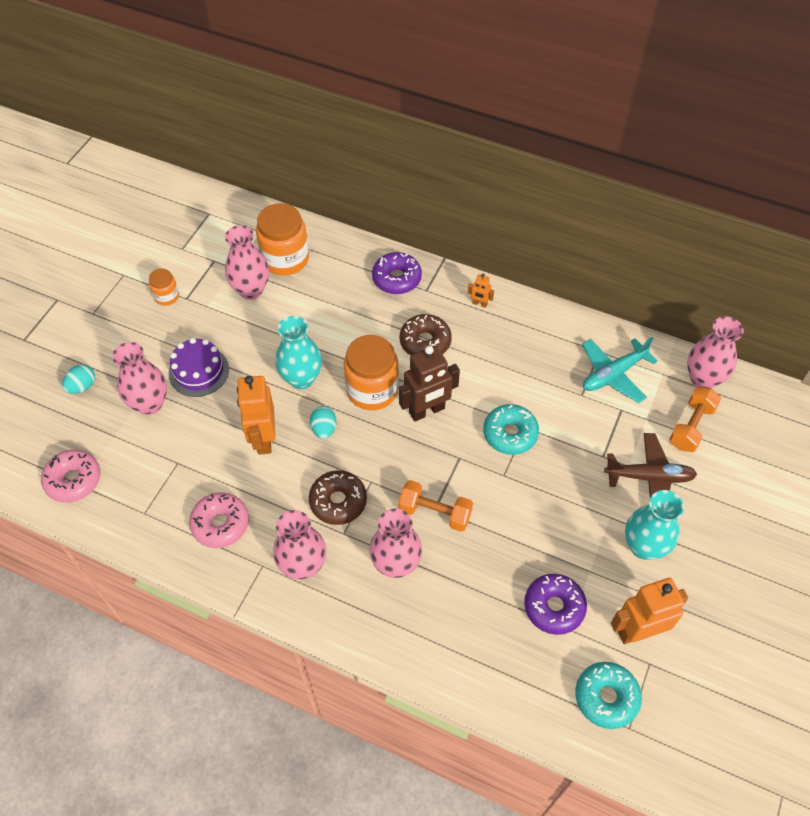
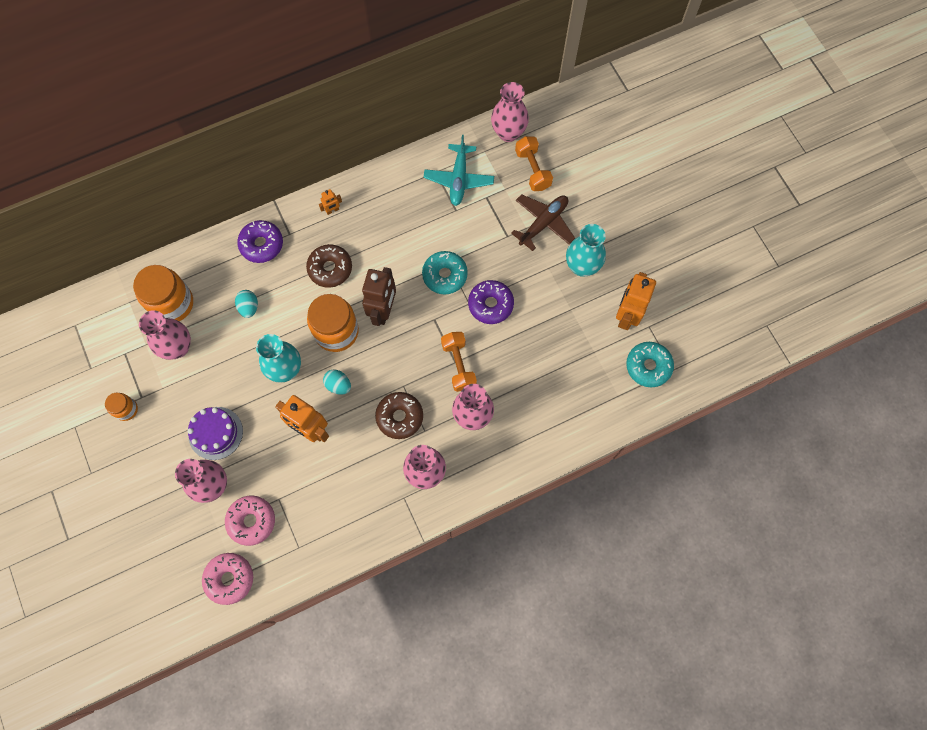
camera: 50 degrees left, 15 degrees up
(82, 386) = (153, 523): turquoise egg -> turquoise egg (249, 307)
(220, 524) = (351, 503): pink donut -> pink donut (251, 521)
(435, 513) = (458, 365): orange dumbbell -> orange dumbbell turned 75 degrees counterclockwise
(554, 607) = (575, 348): purple donut -> purple donut (490, 304)

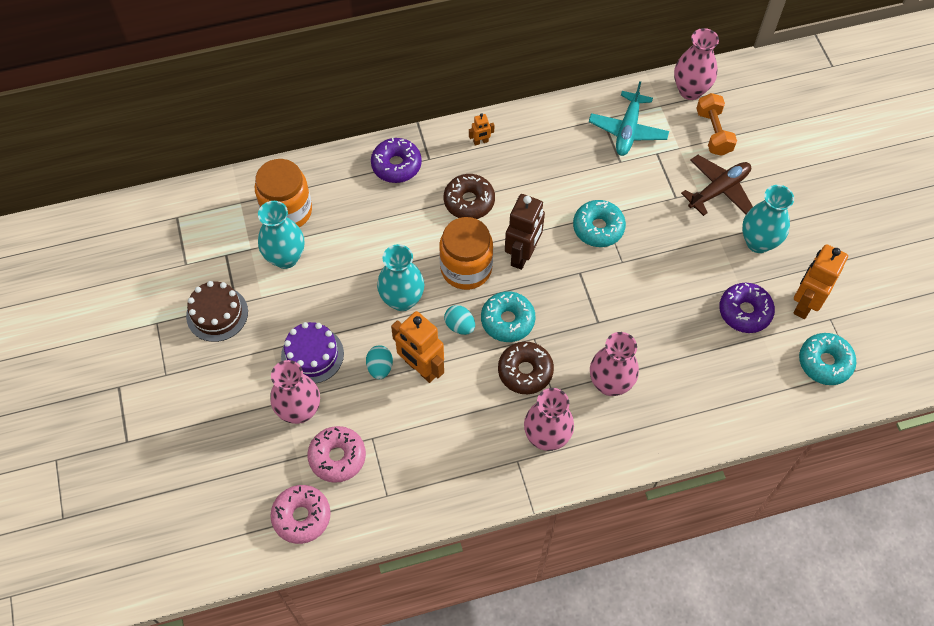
camera: 10 degrees right, 10 degrees down
(126, 409) = (217, 314): orange jar -> brown cake
(178, 347) = (285, 257): pink vase -> turquoise vase
(249, 307) = (372, 228): turquoise egg -> turquoise egg (380, 367)
(378, 373) = (507, 320): none -> turquoise donut
(458, 365) = (601, 326): orange dumbbell -> none
(490, 304) = (647, 267): purple donut -> purple donut (744, 312)

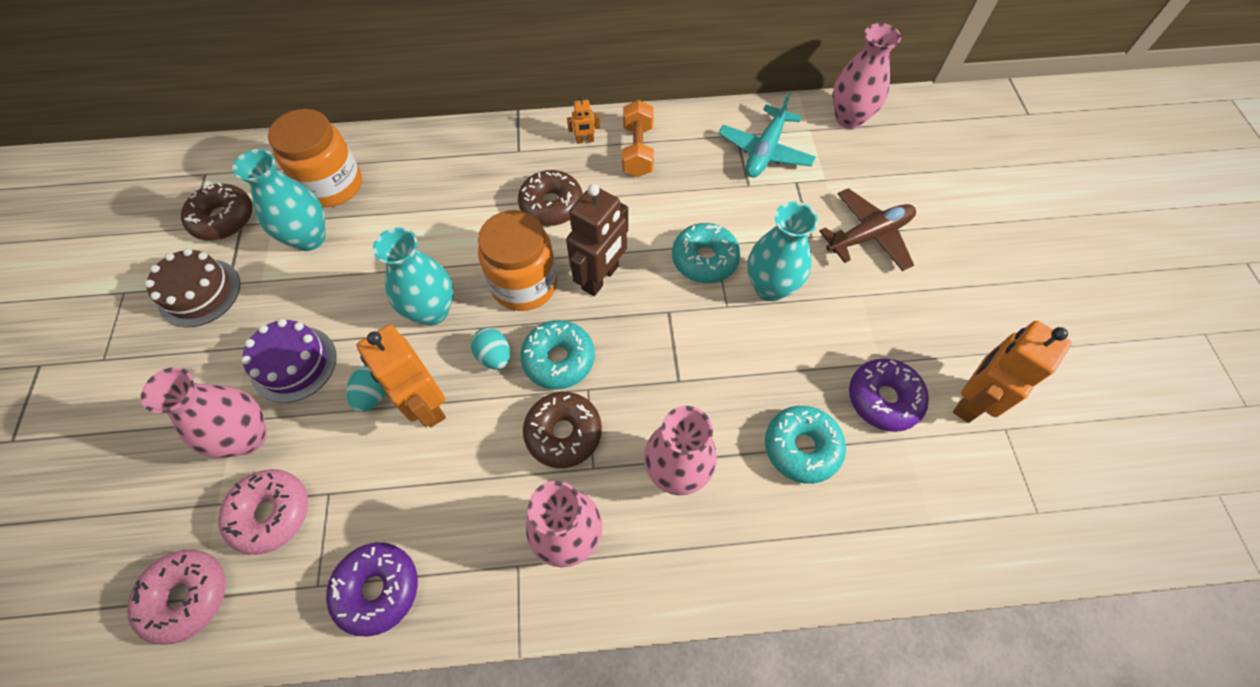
camera: 10 degrees right, 0 degrees up
(210, 252) = (224, 219): none -> brown donut
(396, 165) = (478, 152): purple donut -> purple donut (377, 589)
(713, 132) = (871, 168): orange dumbbell -> orange dumbbell (637, 151)
(758, 242) = (913, 308): turquoise vase -> turquoise vase (770, 287)
(825, 362) = (993, 492): turquoise donut -> turquoise donut (801, 447)

